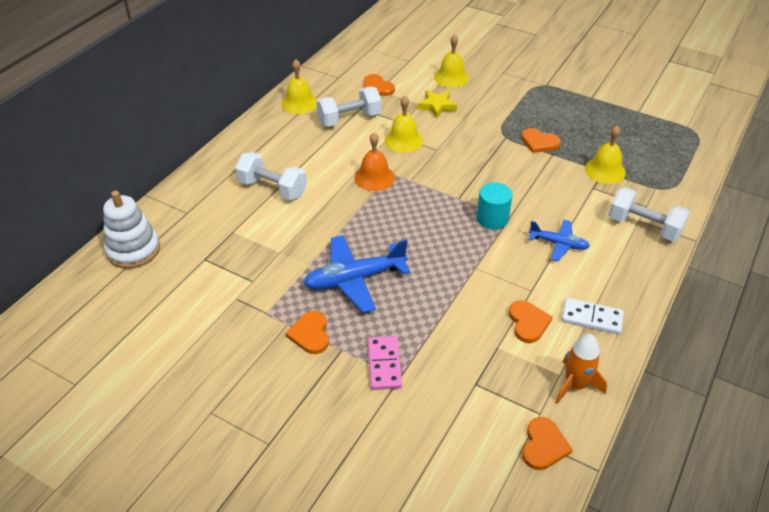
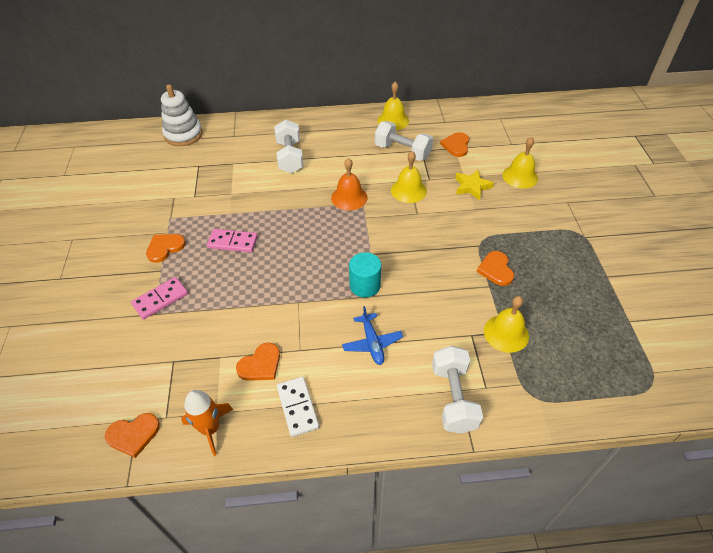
camera: 55 degrees right, 5 degrees up
(354, 279) = (233, 242): blue plane -> pink domino

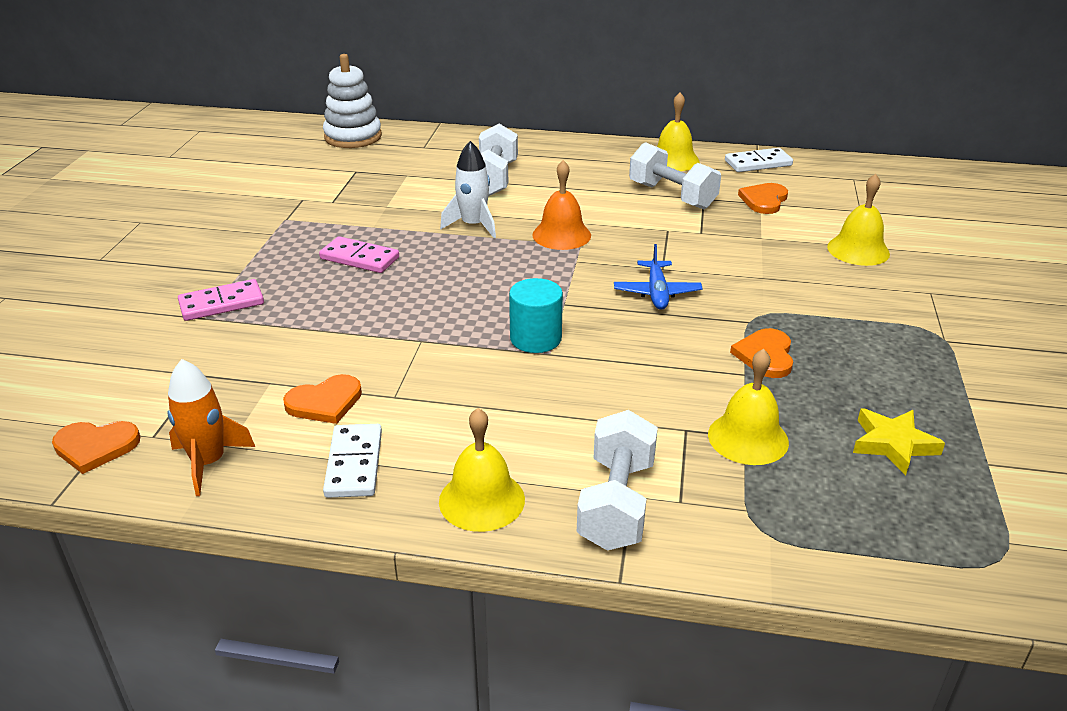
camera: 15 degrees right, 15 degrees down
(165, 248) = (260, 249): orange heart -> none
(292, 200) = (473, 225): none -> white rocket
(372, 343) = (513, 409): blue plane -> blue plane (657, 293)
(408, 190) = (660, 240): yellow bell -> yellow bell (482, 500)
(443, 115) = (758, 163): none -> white domino
(472, 187) = (769, 251): yellow star -> yellow star (893, 444)

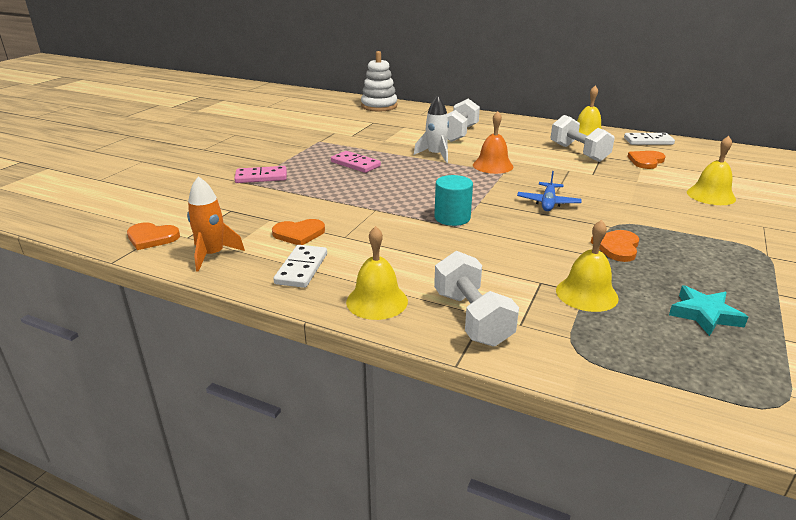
camera: 15 degrees right, 5 degrees down
(616, 503) = (472, 318): white dumbbell -> white dumbbell turned 45 degrees counterclockwise
(893, 444) = (704, 314): yellow star -> turquoise star

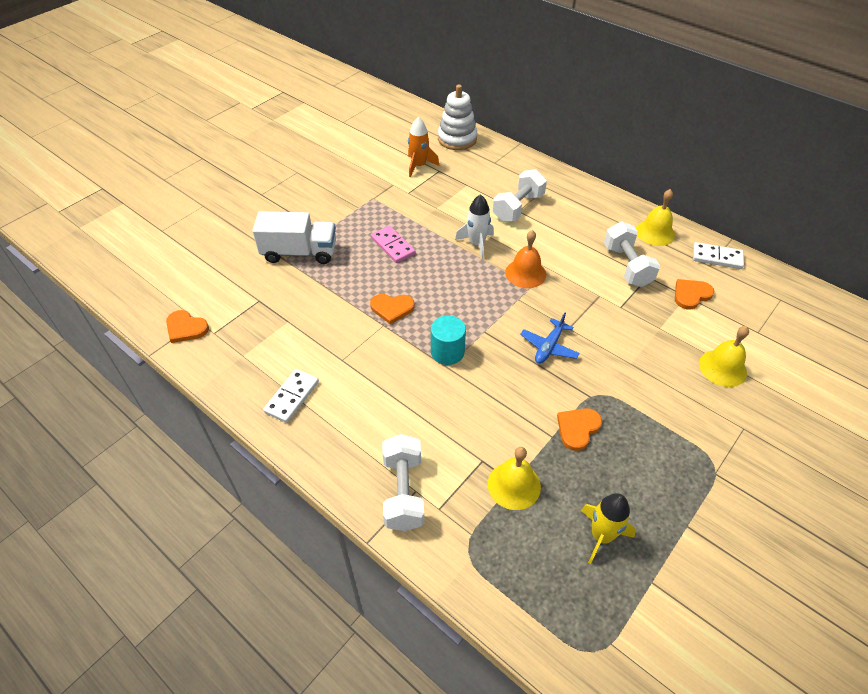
camera: 15 degrees right, 20 degrees up
(212, 255) = (227, 362): orange rocket -> orange rocket (419, 166)
(261, 177) = (299, 252): pink domino -> white truck
(299, 234) = (305, 348): orange heart -> orange heart (392, 308)
(377, 301) = (337, 453): yellow bell -> none
(704, 314) = (601, 536): turquoise star -> yellow rocket

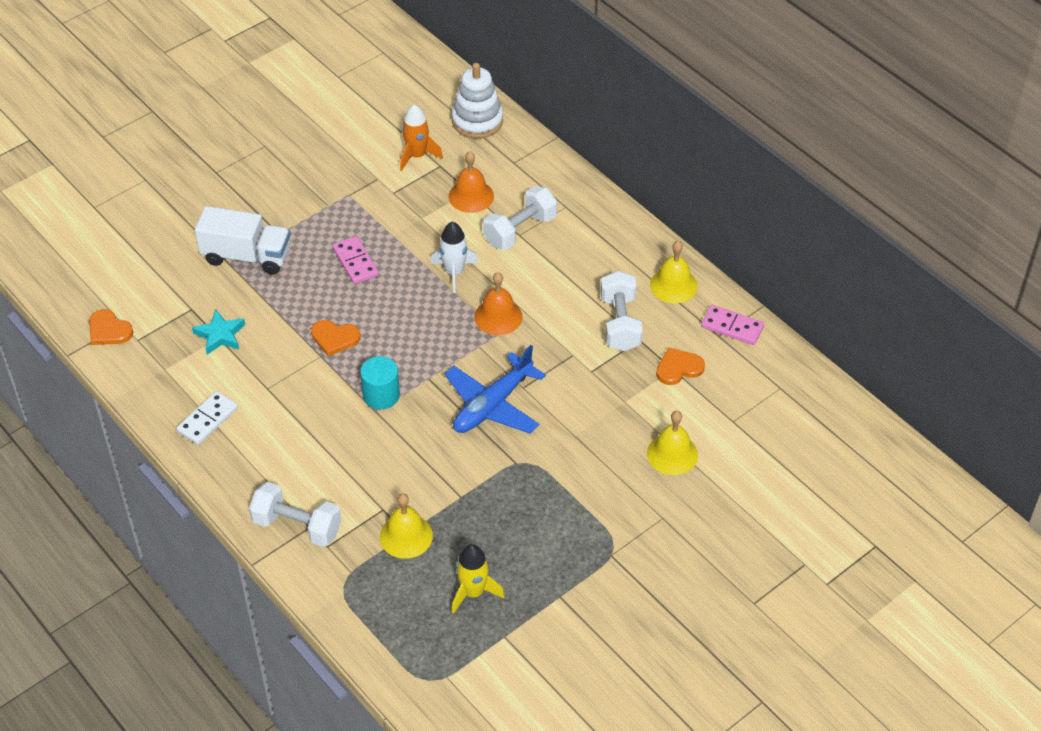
camera: 10 degrees right, 0 degrees up
(289, 319) = (220, 335): none -> turquoise star
(403, 492) = (297, 526): white dumbbell -> white dumbbell turned 75 degrees counterclockwise
(470, 188) = (471, 196): none -> orange bell
(549, 347) = (492, 405): blue plane -> blue plane, size x1.69
(577, 428) = (490, 493): orange heart -> none
(717, 257) = (732, 327): white domino -> pink domino

